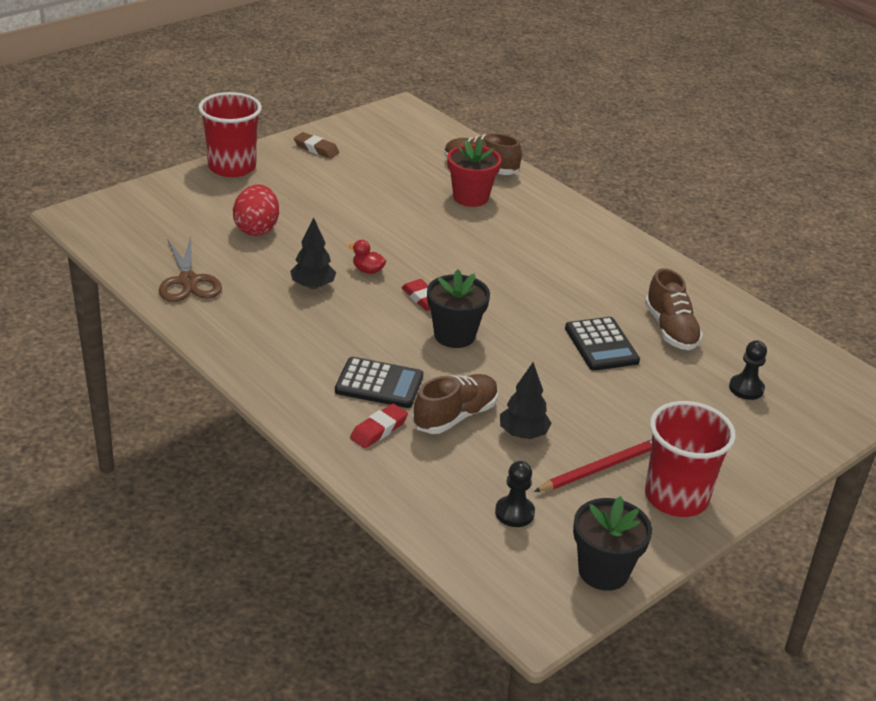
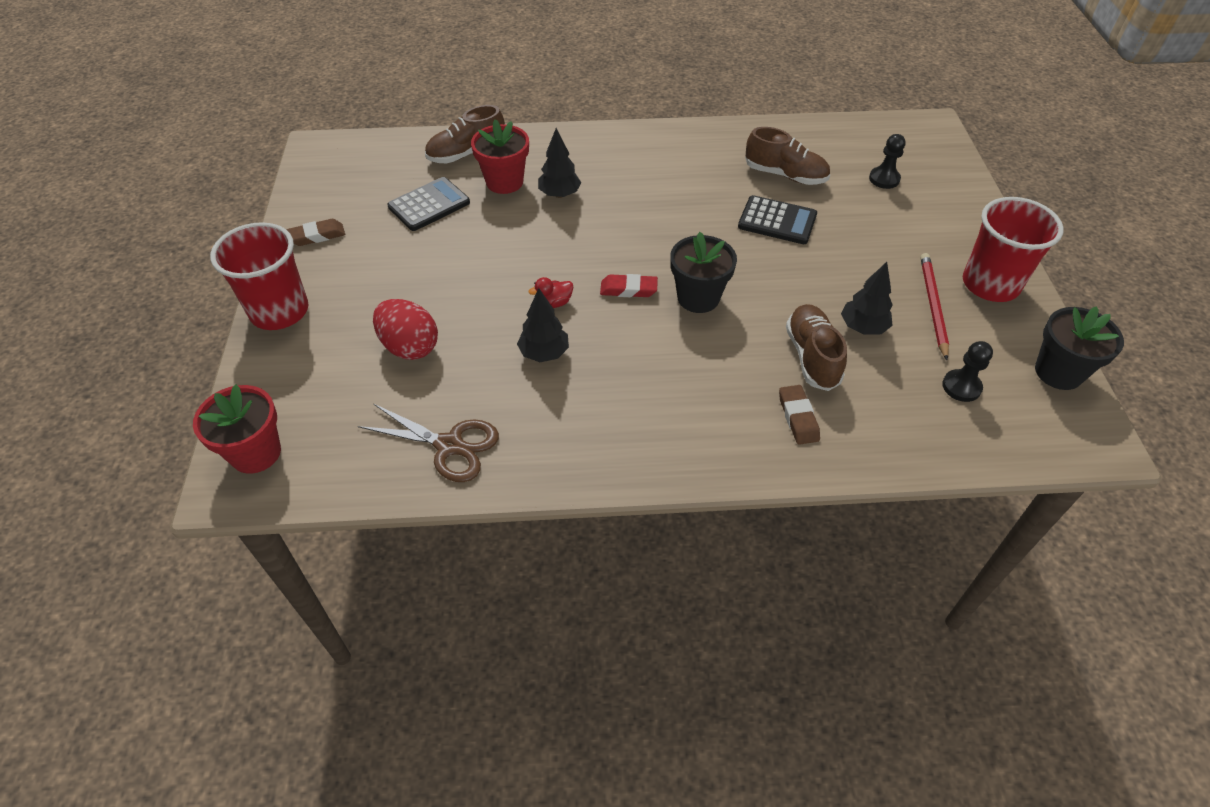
camera: 50 degrees left, 15 degrees up
(110, 213) = (256, 453): none -> red flower pot
(378, 429) = (798, 417): red eraser -> brown eraser
(379, 384) = (731, 383): black calculator -> black calculator (429, 205)
(489, 227) = (559, 194): none -> black tree

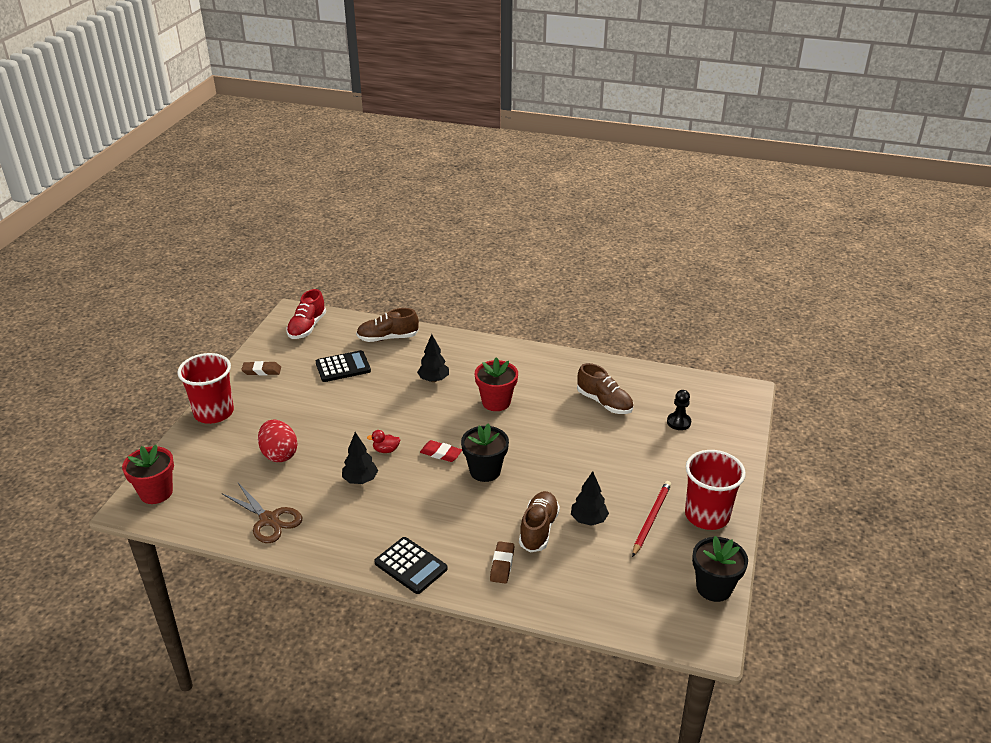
camera: 20 degrees right, 15 degrees down
(348, 163) = (307, 327): none -> red shoe
(504, 182) = (401, 363): red flower pot -> red flower pot (496, 402)
(777, 221) = (576, 433): black calculator -> black calculator (410, 566)
(961, 387) = (633, 577): black pawn -> none

